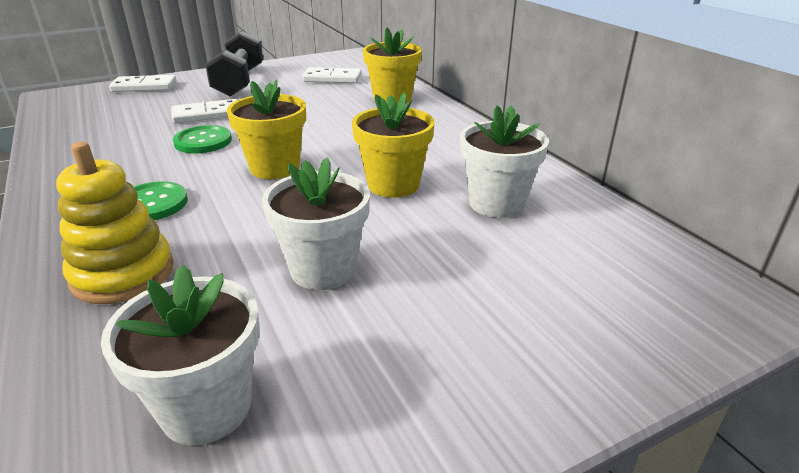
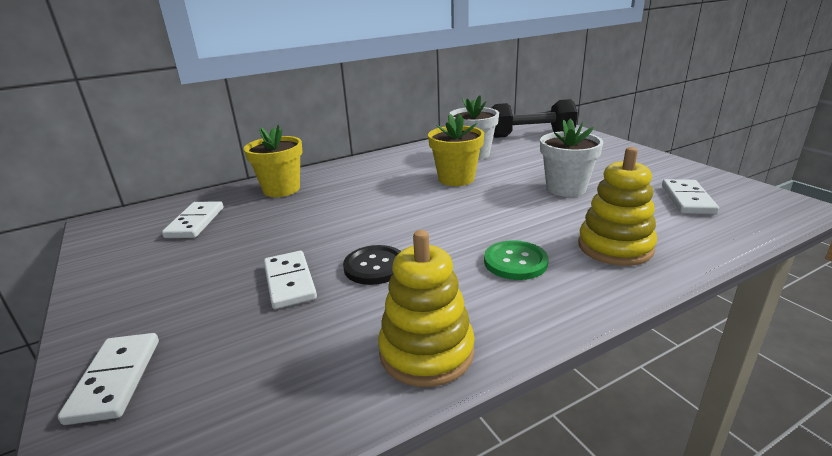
camera: 90 degrees left, 5 degrees down
(70, 159) = (426, 352): none -> yellow stacking toy
(203, 141) = (375, 266): green button -> black button
(206, 407) = (687, 199): white flower pot -> white domino
(239, 82) = (161, 283): black dumbbell -> black dumbbell (531, 135)
(275, 168) = (435, 220): yellow flower pot -> none

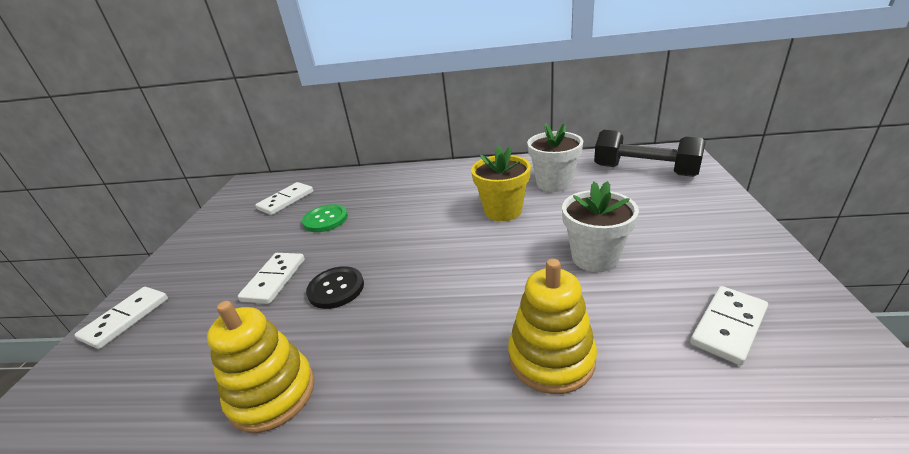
camera: 35 degrees right, 5 degrees up
(281, 189) = (365, 183): yellow flower pot -> none
(515, 262) = (438, 332): green button -> green button (325, 219)

